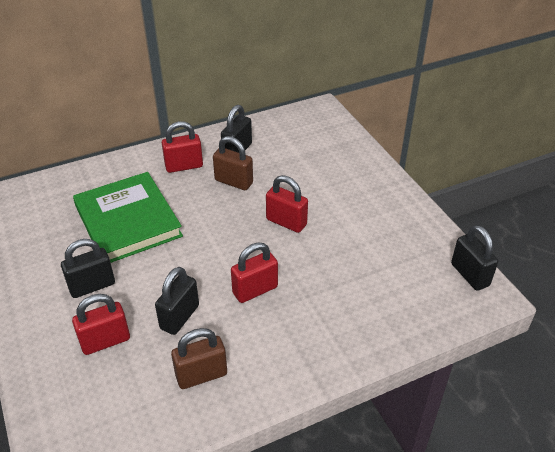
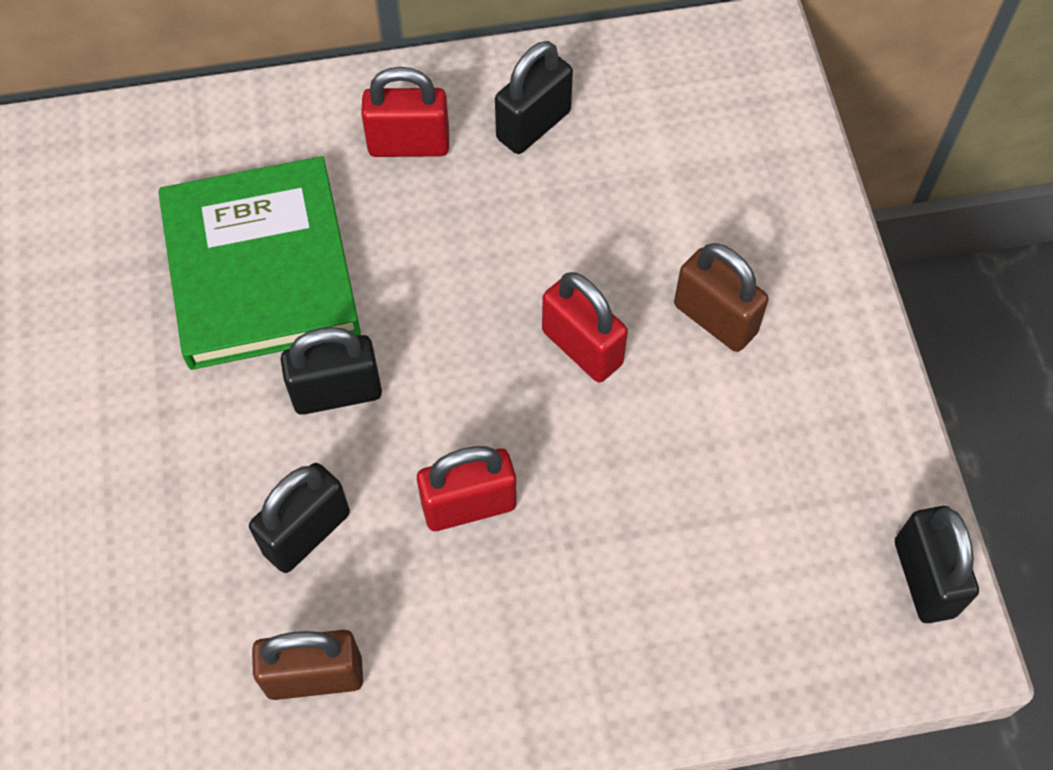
camera: 15 degrees right, 20 degrees up
(92, 286) = (157, 416): black padlock -> black padlock (337, 393)
(105, 341) = (156, 553): red padlock -> none
(234, 182) = (502, 212): brown padlock -> brown padlock (715, 319)

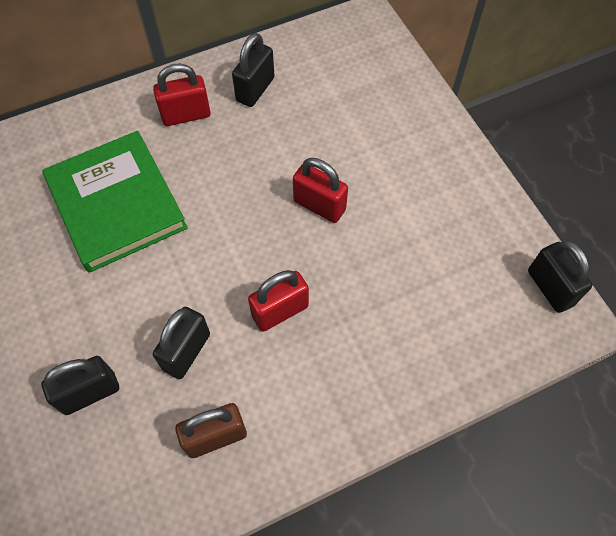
camera: 15 degrees left, 0 degrees up
(337, 393) = (182, 265): black padlock -> black padlock (90, 393)
(715, 319) = (390, 172): brown padlock -> none

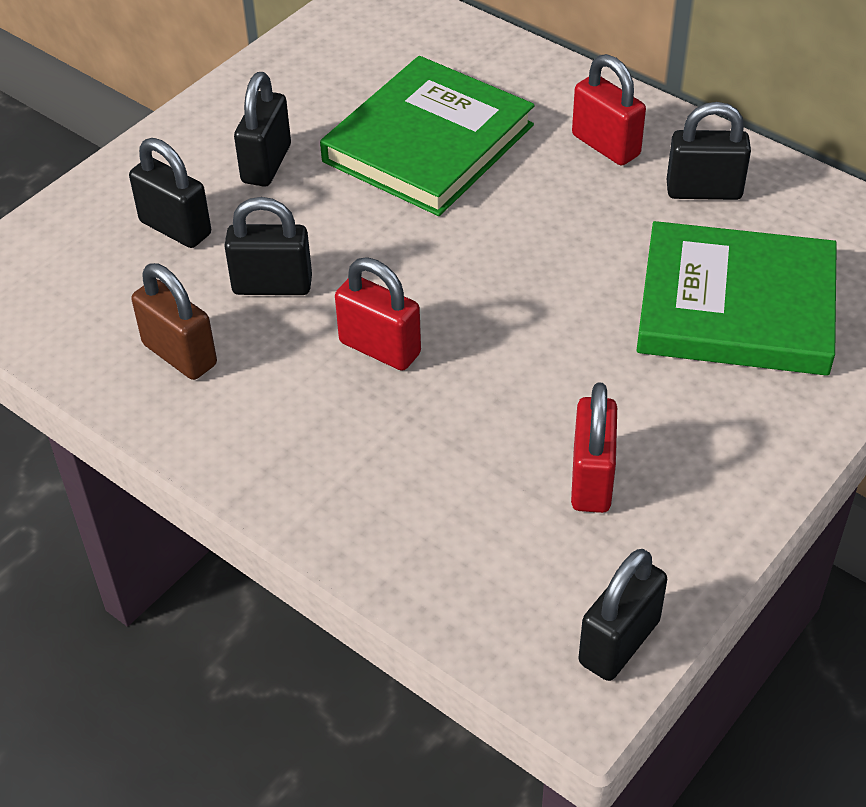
camera: 65 degrees right, 15 degrees down
(66, 308) = (266, 164): none -> black padlock
(319, 206) = (566, 326): red padlock -> red padlock (591, 479)
(351, 121) = (736, 307): none -> green book

